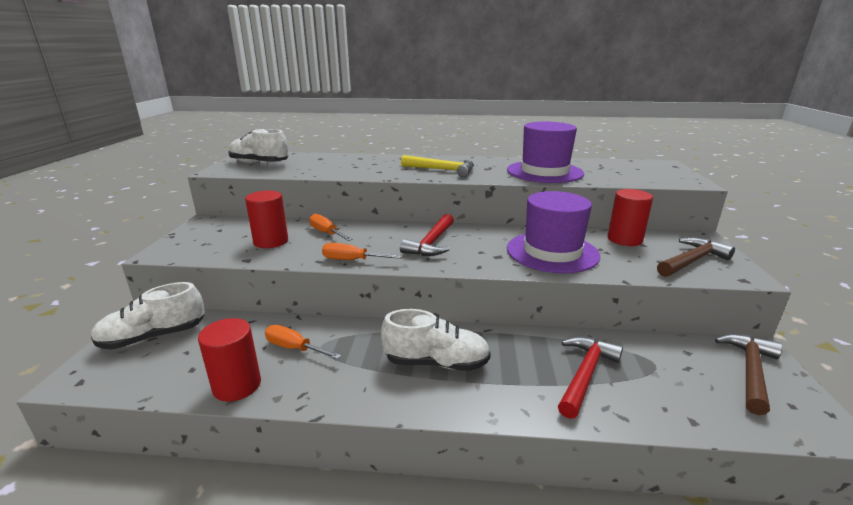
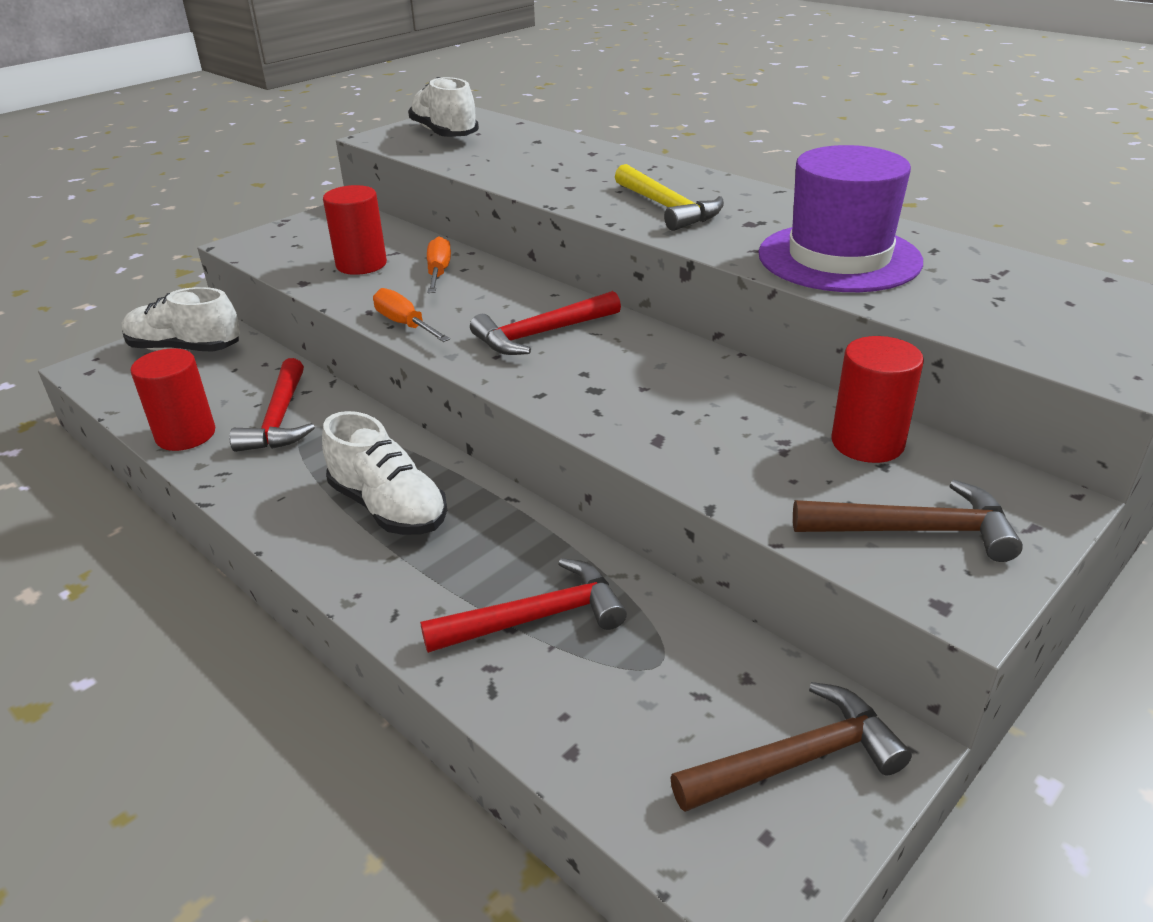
camera: 40 degrees right, 10 degrees up
(294, 348) = (280, 419): orange screwdriver -> red hammer
(552, 252) = (689, 415): purple hat -> none

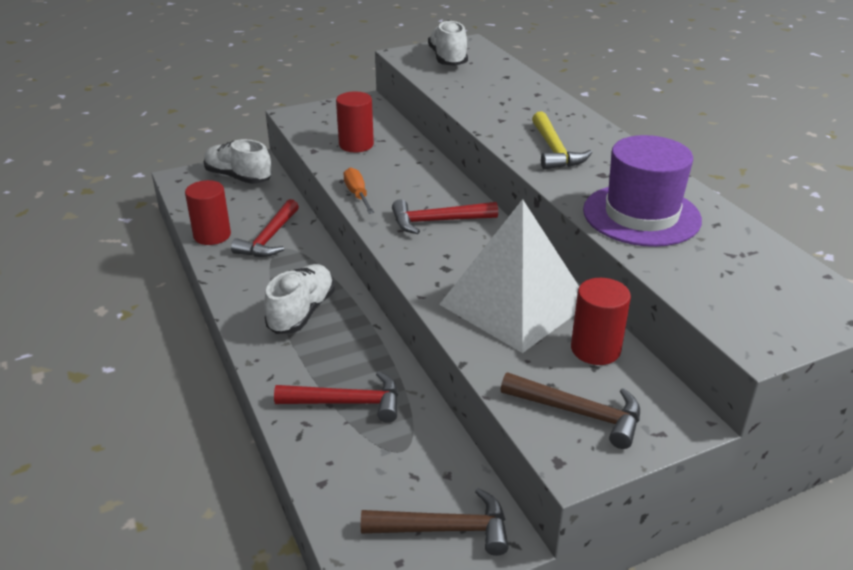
camera: 20 degrees right, 0 degrees up
(389, 508) = (302, 312): white shoe -> white shoe turned 135 degrees counterclockwise
(438, 272) = (401, 161): orange screwdriver -> none
(720, 412) = (514, 303): none -> white pyramid

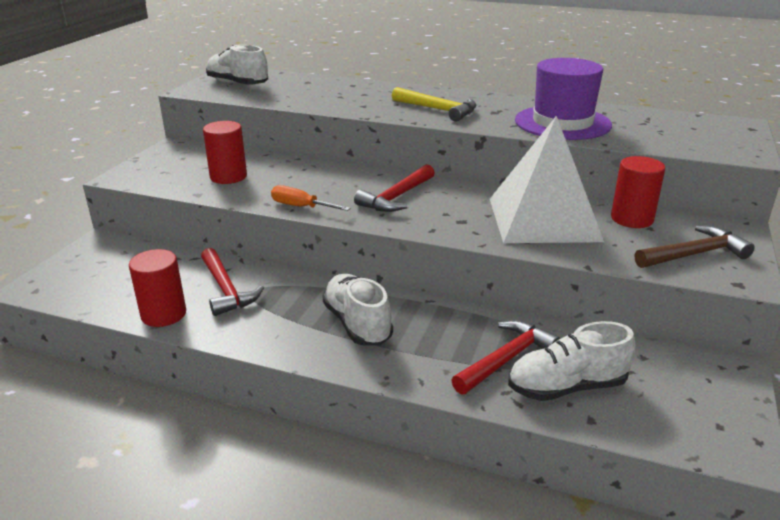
camera: 45 degrees left, 5 degrees down
(238, 177) = (103, 260): white shoe -> white shoe (566, 387)
(445, 529) = (701, 387): brown hammer -> none

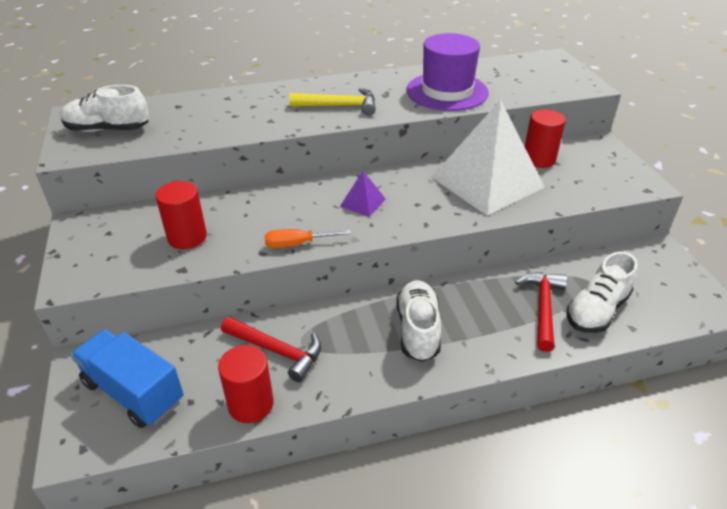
camera: 35 degrees left, 10 degrees up
(103, 273) = (133, 392): none -> blue truck
(357, 324) = (418, 330): white shoe -> white shoe turned 60 degrees clockwise
(396, 197) = (363, 202): red hammer -> purple pyramid
(694, 254) = (602, 175): brown hammer -> none

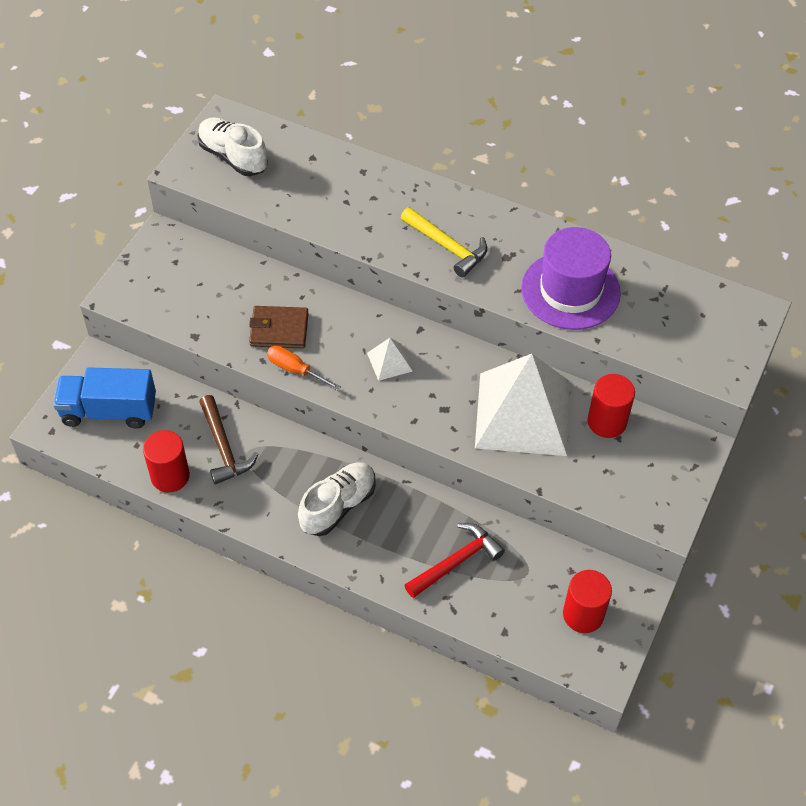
camera: 40 degrees right, 15 degrees up
(133, 392) = (109, 411): blue truck -> blue truck turned 75 degrees counterclockwise
(187, 237) = (224, 306): red cylinder -> red cylinder (583, 614)
(253, 228) = (279, 330): none -> brown wallet
(277, 351) = (224, 447): red hammer -> brown hammer
(363, 202) = (389, 362): purple pyramid -> white pyramid
(596, 310) = (496, 597): white shoe -> none

